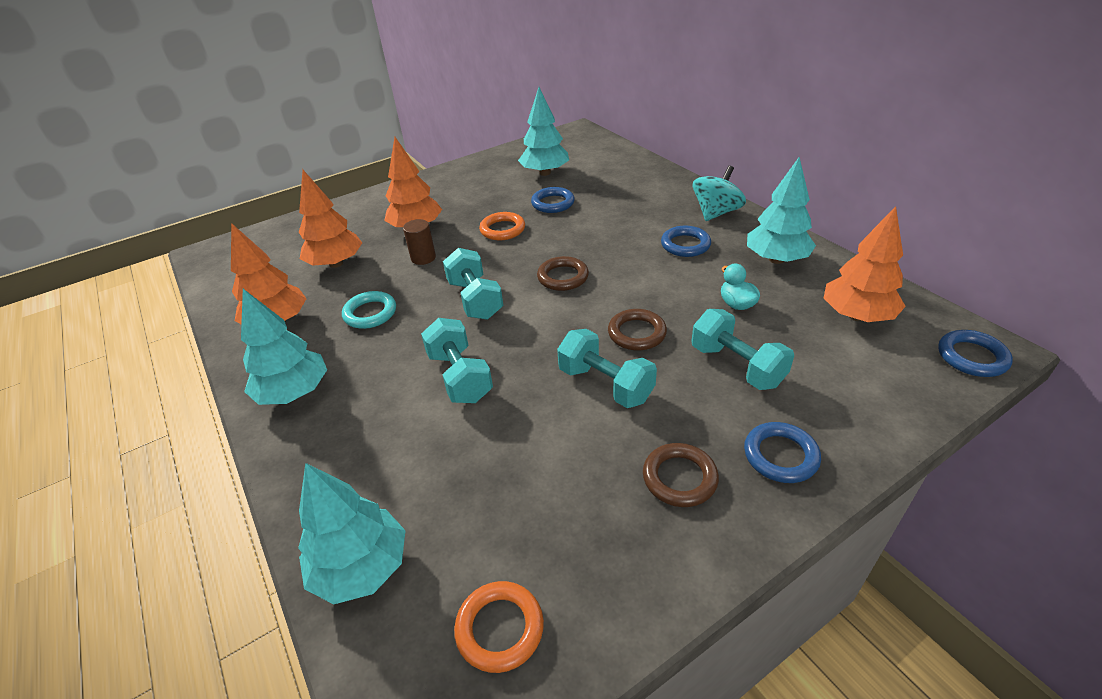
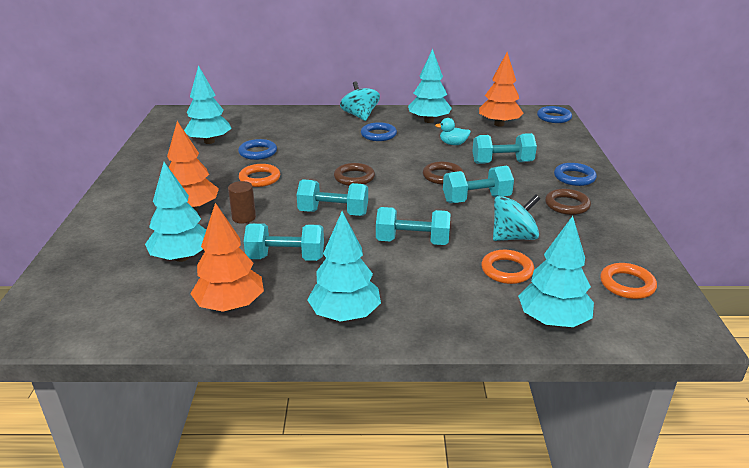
camera: 60 degrees left, 10 degrees down
(336, 263) = (182, 257): orange tree -> turquoise tree
(370, 313) = (286, 258): turquoise ring -> turquoise dumbbell
(452, 480) = (507, 270): none -> orange ring
(537, 455) = (513, 237): none -> turquoise spinning top

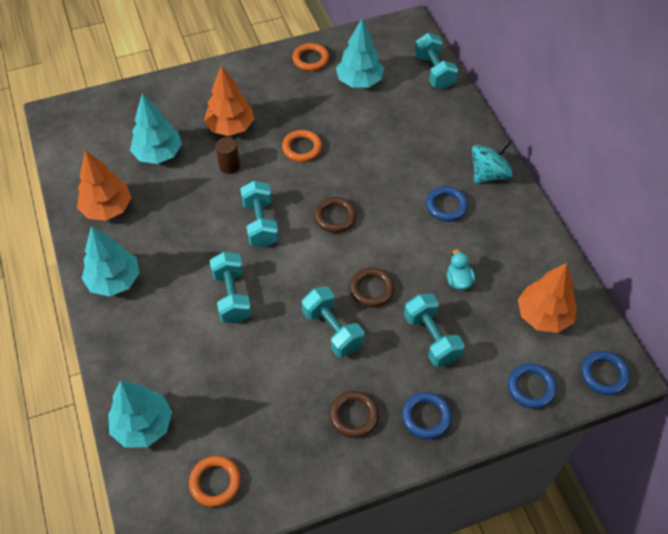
camera: 70 degrees right, 25 degrees up
(258, 152) = (354, 125): blue ring -> blue ring (531, 387)
(286, 258) = (178, 217): turquoise dumbbell -> turquoise dumbbell (434, 72)
(429, 121) = (512, 241): turquoise tree -> none
(507, 270) = (208, 379): orange ring -> orange ring (310, 59)
(513, 237) = (268, 375): turquoise spinning top -> none

